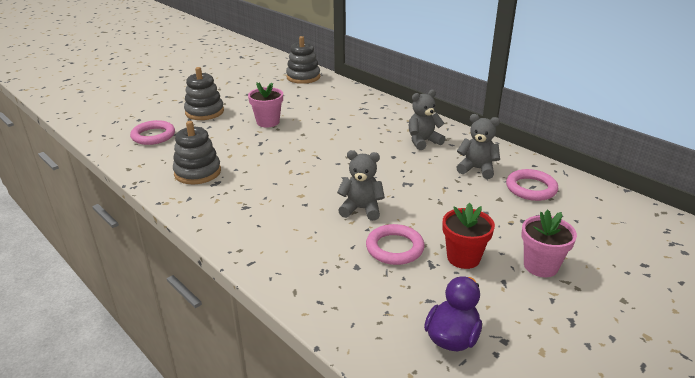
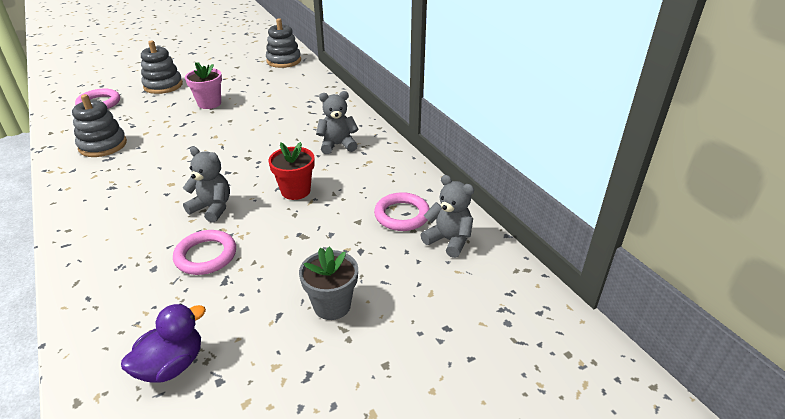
camera: 15 degrees right, 5 degrees up
(463, 258) = (262, 280): red flower pot -> red flower pot (295, 191)
(477, 169) = (365, 184): grey teddy bear -> grey teddy bear (448, 240)
(540, 266) = (332, 305): pink flower pot -> grey flower pot

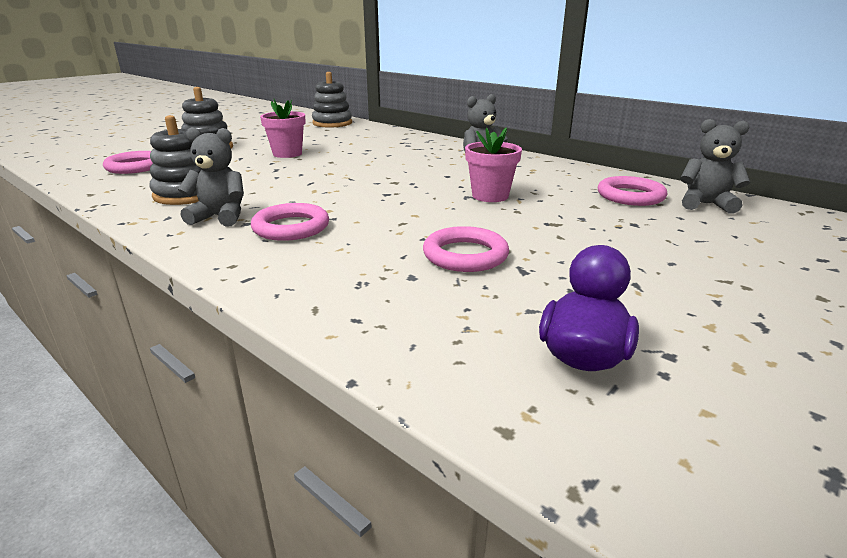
camera: 20 degrees left, 10 degrees down
(132, 198) = (291, 227): none -> pink ring
(212, 208) = (412, 220): grey teddy bear -> grey teddy bear (220, 217)
(295, 191) = (490, 196): red flower pot -> pink flower pot
(332, 305) = (681, 266): grey flower pot -> none

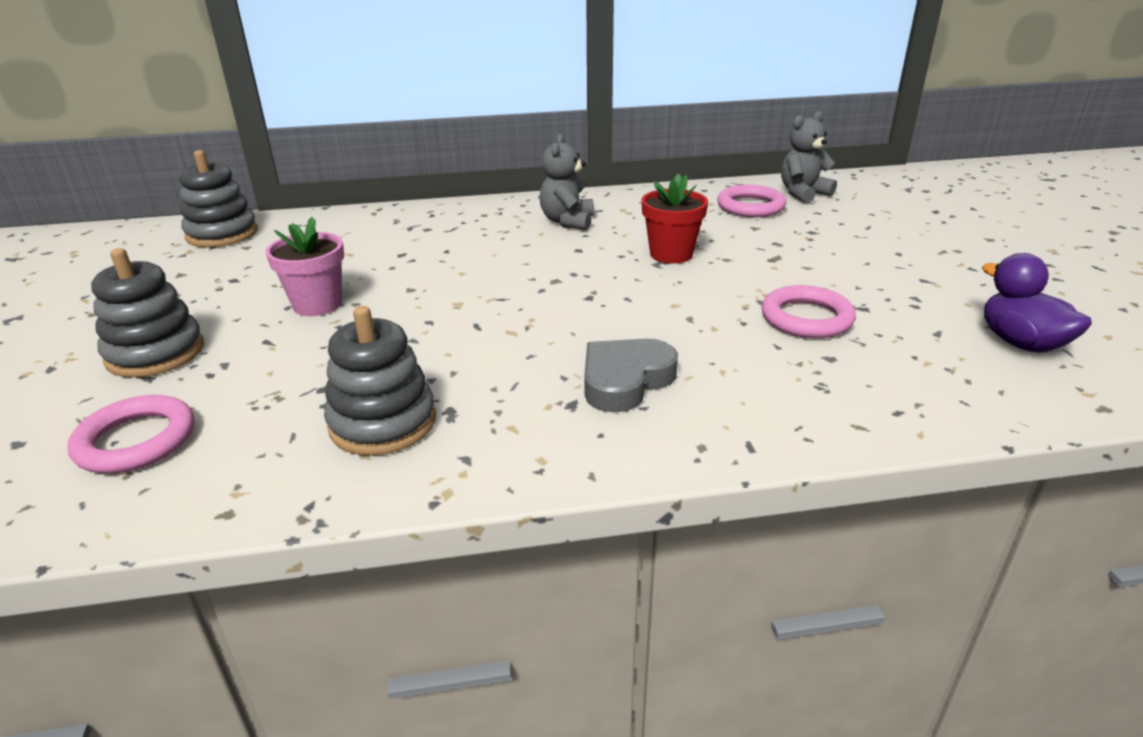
camera: 50 degrees left, 5 degrees up
(220, 217) = (524, 418): grey teddy bear -> none
(291, 227) = (625, 380): pink ring -> grey heart
(490, 196) = (671, 254): pink flower pot -> red flower pot

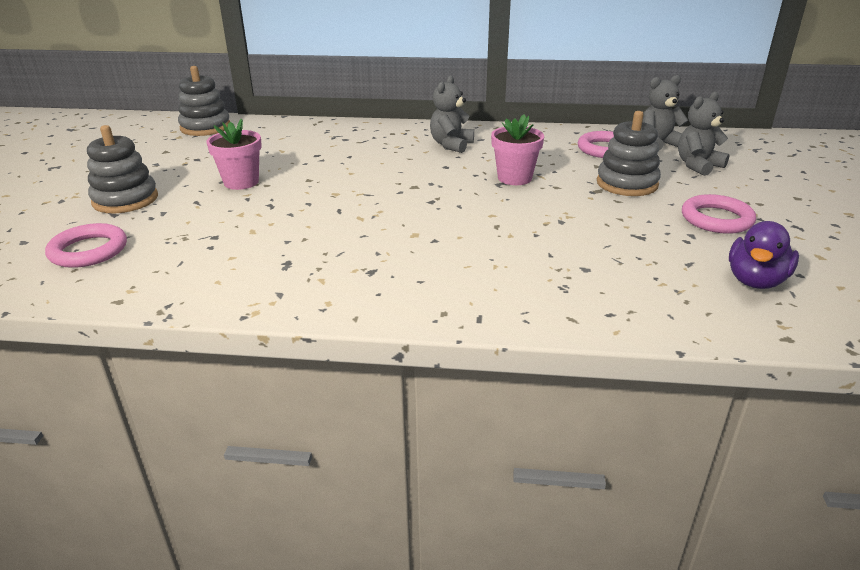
camera: 15 degrees right, 0 degrees up
(383, 423) = (240, 263): grey stacking toy -> grey stacking toy (627, 184)
(625, 380) = (419, 261): grey heart -> none
(671, 254) = (514, 178): red flower pot -> pink flower pot
(806, 318) = (588, 238): pink ring -> pink ring (716, 219)
(863, 214) = (698, 166): none -> grey teddy bear
(1021, 343) = (755, 281): purple duck -> purple duck turned 135 degrees counterclockwise

